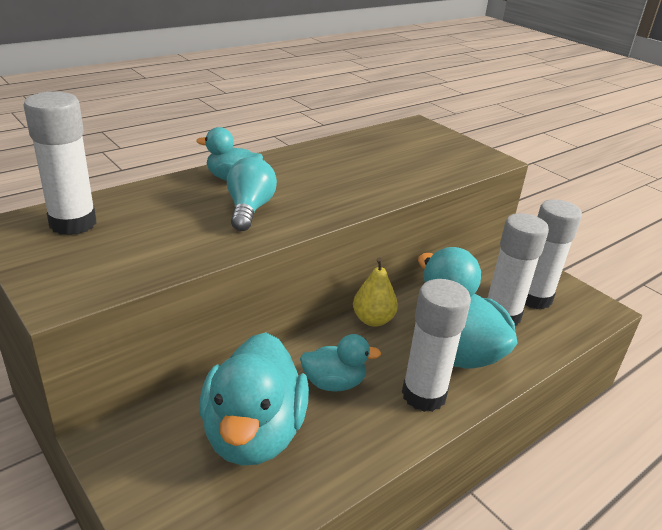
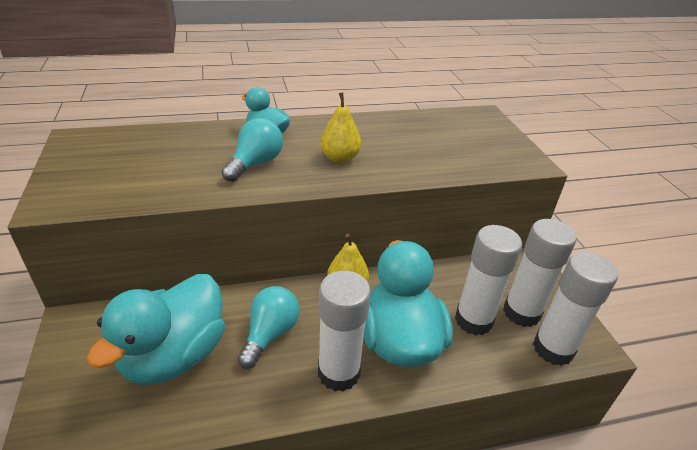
camera: 25 degrees right, 5 degrees up
(73, 223) = (116, 146): white glue stick -> white glue stick (553, 349)
(327, 187) = (340, 158): none -> yellow pear
(334, 383) = (270, 334): turquoise duck -> turquoise light bulb

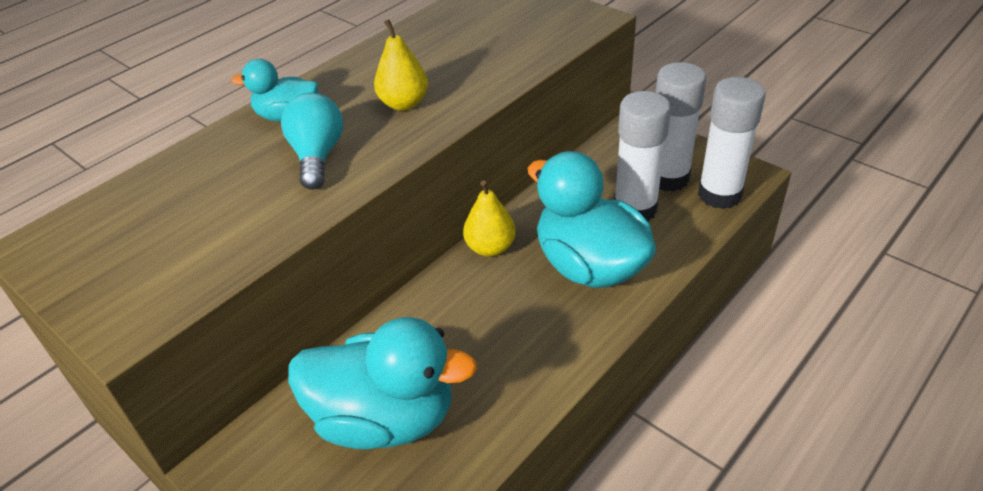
camera: 30 degrees left, 5 degrees up
(174, 355) = (385, 418): turquoise duck -> turquoise duck turned 75 degrees counterclockwise
(270, 334) = (461, 337): turquoise light bulb -> none
(338, 373) = (563, 328): white glue stick -> none

